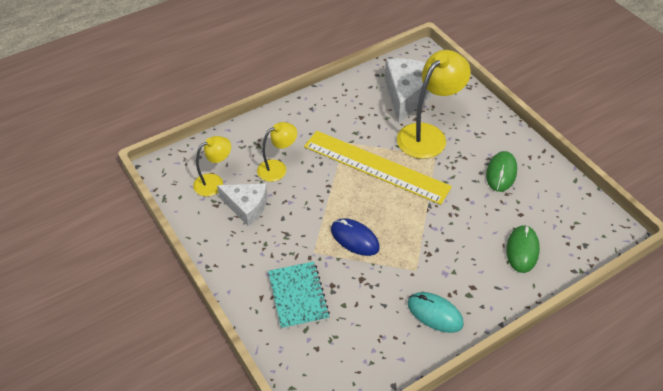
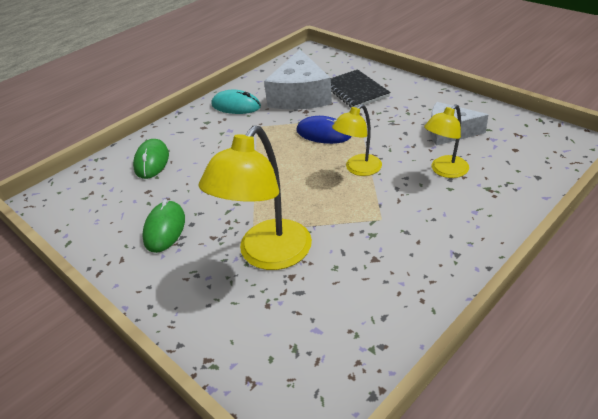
camera: 170 degrees right, 10 degrees down
(214, 182) = (503, 143): yellow lamp -> yellow lamp (358, 169)
(298, 296) = (355, 91): turquoise notebook -> black notebook
(376, 166) = (327, 199): yellow ruler -> none
(408, 94) = (313, 316): white cheese -> white cheese (300, 96)

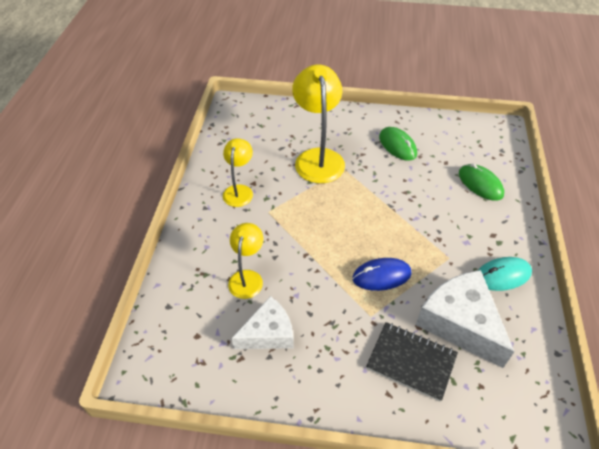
camera: 140 degrees right, 10 degrees up
(358, 169) = (317, 248): yellow lamp -> yellow lamp (239, 190)

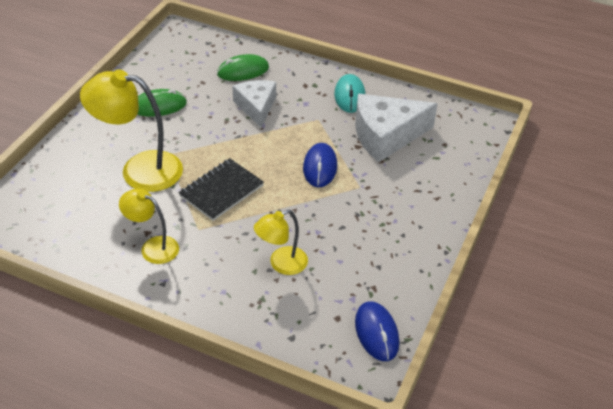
camera: 75 degrees left, 5 degrees down
(186, 372) = (376, 333): none -> blue mouse
(247, 277) = (281, 264): yellow lamp -> yellow lamp turned 60 degrees counterclockwise
(268, 333) = (353, 261): white cheese -> white cheese (256, 107)
(411, 362) = (412, 175): black notebook -> black notebook (221, 191)

